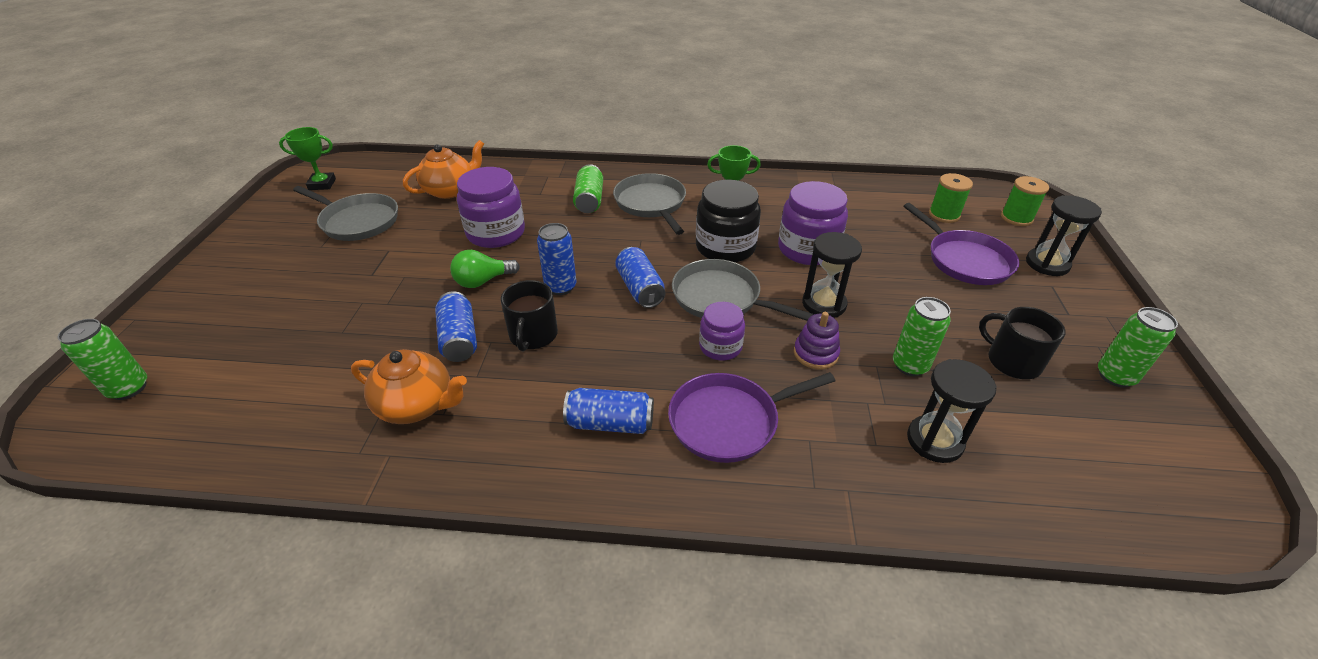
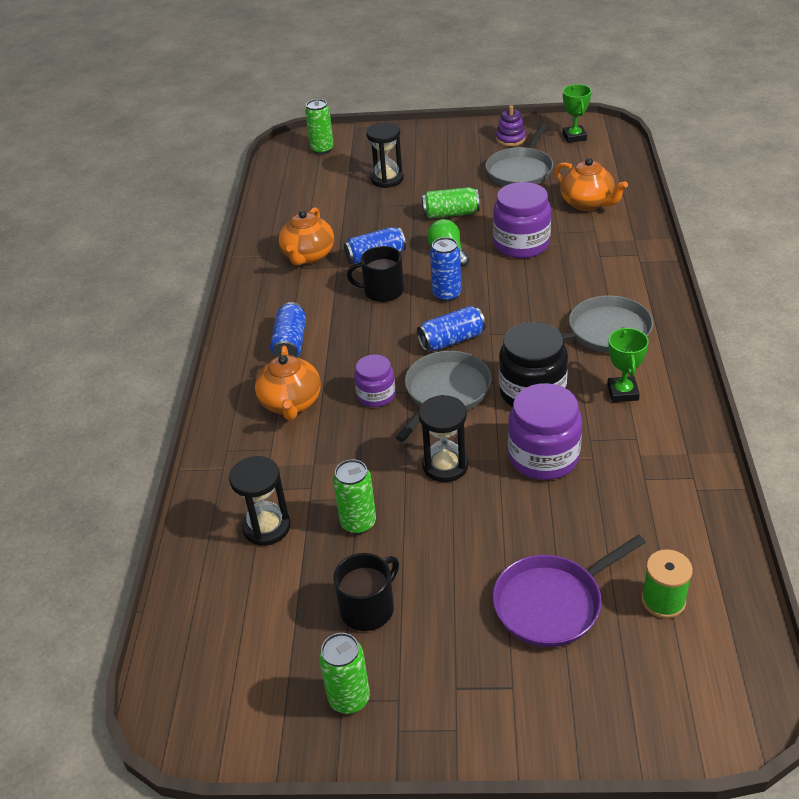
camera: 90 degrees right, 0 degrees up
(589, 200) = (598, 289): green can -> green can (450, 214)
(728, 421) = (291, 403): purple pan -> orange teapot
(815, 354) = (371, 456): purple stacking toy -> purple stacking toy (510, 139)
(1016, 218) = (681, 691): green spool -> none
(1047, 264) = (562, 696): black hourglass -> black hourglass (387, 179)

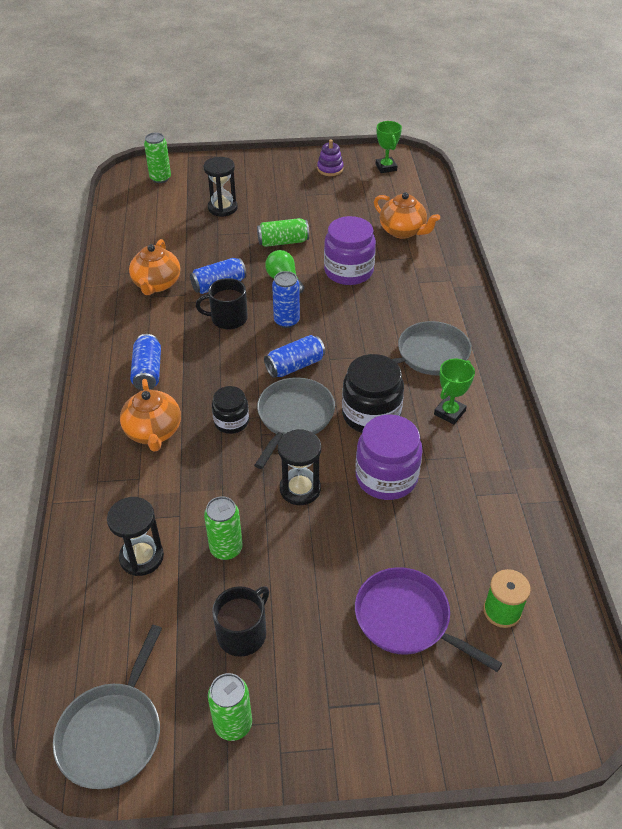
camera: 10 degrees left, 5 degrees up
(376, 395) = (231, 421): purple jar -> black jar
(520, 171) = (341, 200): grey pan -> grey pan (113, 733)
(552, 603) = (406, 619): purple pan -> purple pan turned 75 degrees clockwise
(622, 392) = (449, 413): green trophy -> green trophy turned 45 degrees clockwise

